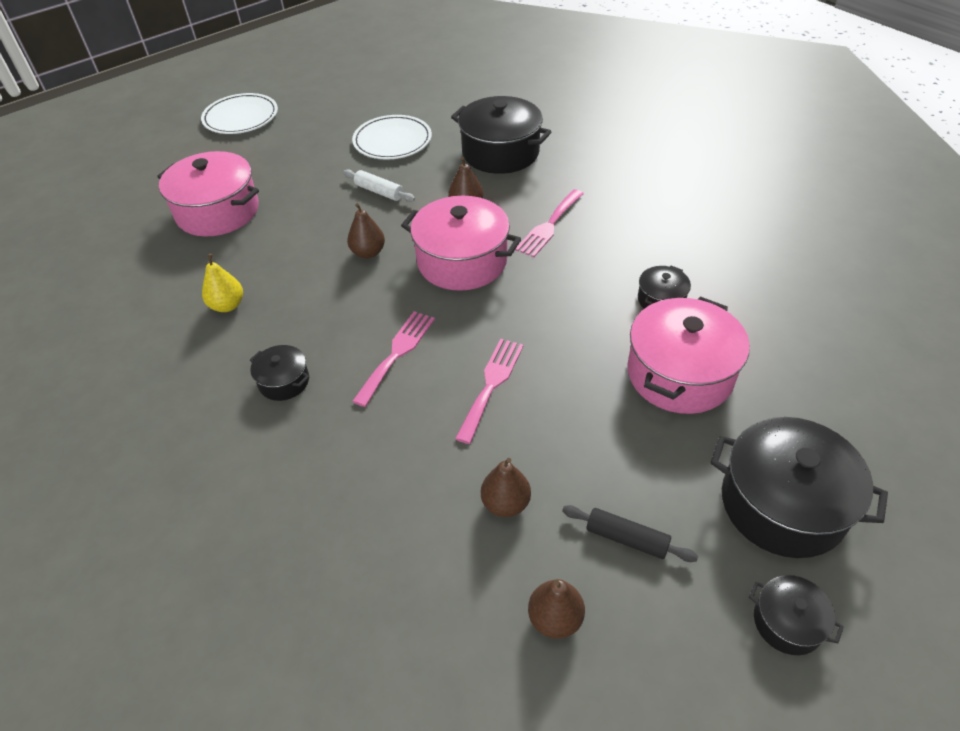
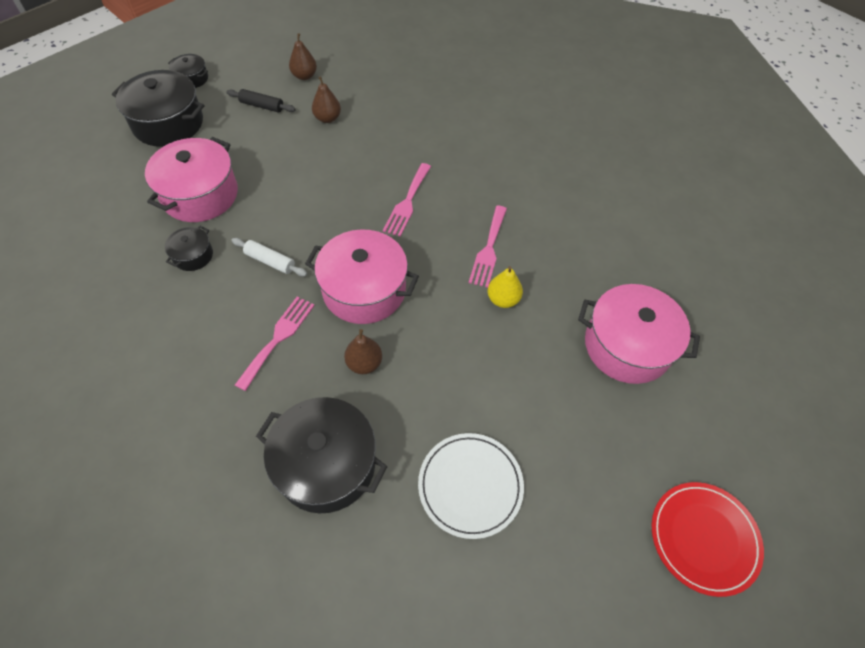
camera: 170 degrees right, 10 degrees up
(227, 305) = (556, 237): yellow pear -> yellow pear (503, 299)
(241, 117) = (703, 538): white plate -> red plate
(284, 381) = (483, 180): black pot -> none
(368, 253) = (454, 297): brown pear -> none
(379, 191) = (464, 384): white rolling pin -> white rolling pin (270, 261)
(491, 384) = (336, 183): pink fork -> pink fork (488, 249)

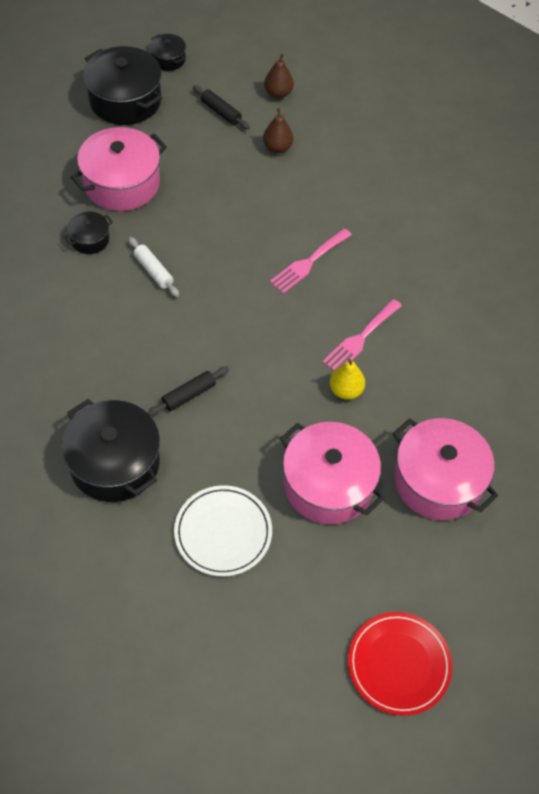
camera: 25 degrees right, 0 degrees up
(278, 338) = (127, 343): pink fork -> none
(364, 290) = (223, 330): pink pot -> pink pot (328, 484)
(364, 363) = (189, 395): brown pear -> black rolling pin

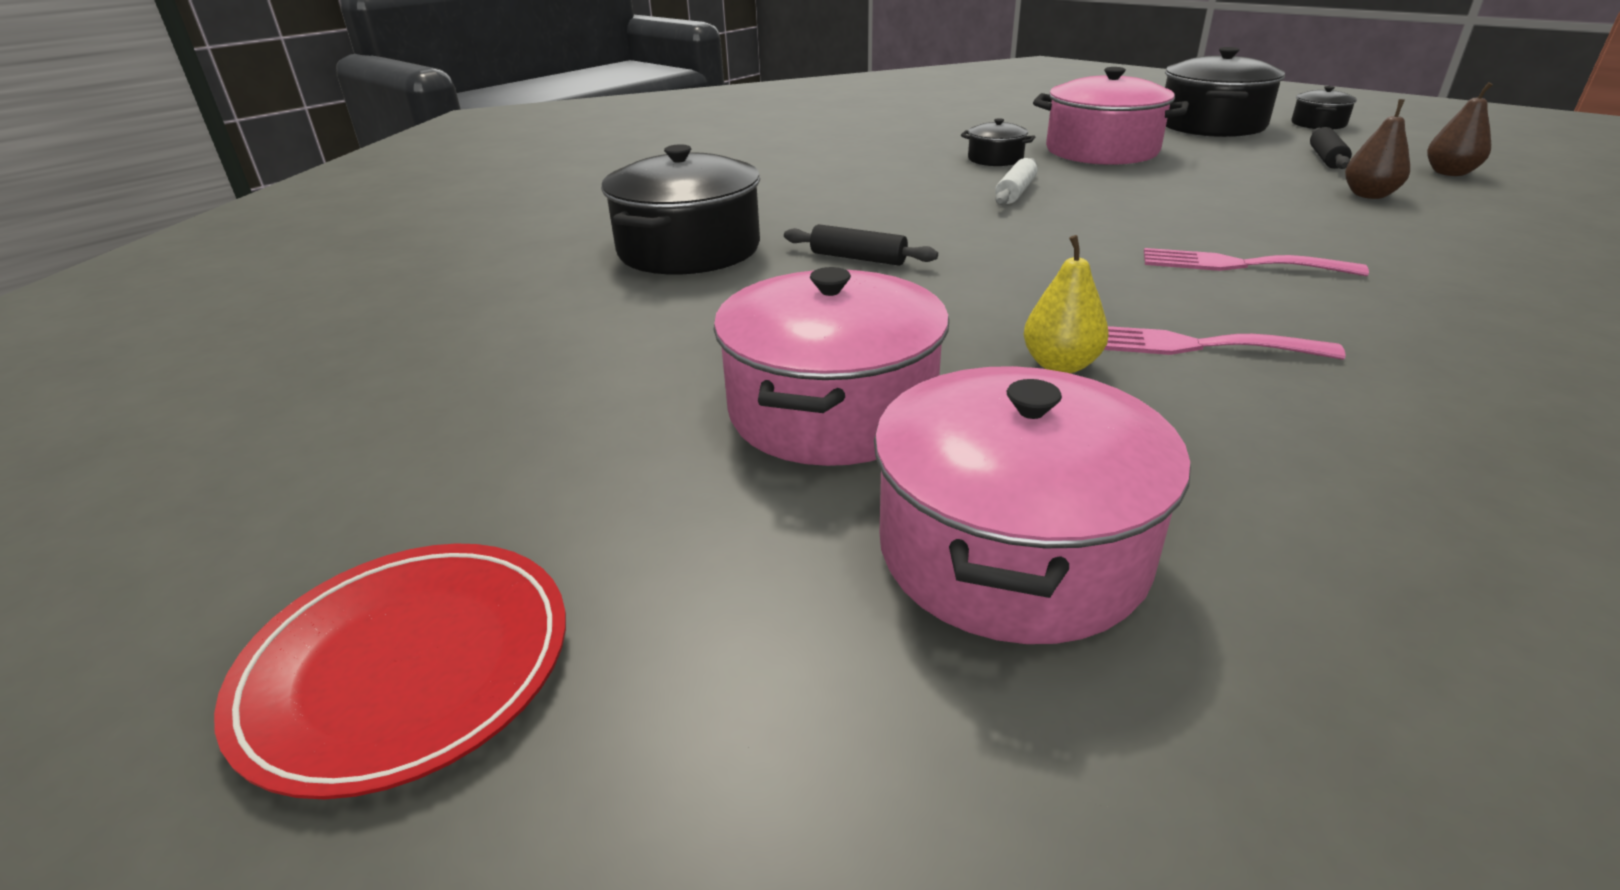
camera: 65 degrees right, 25 degrees down
(223, 532) = (635, 346): white plate -> none

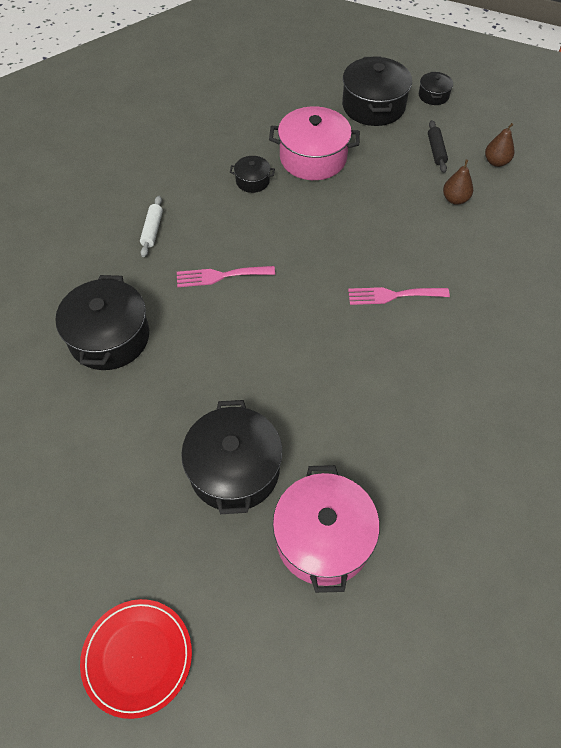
camera: 20 degrees left, 25 degrees up
(832, 410) = (234, 469): pink pot -> black pot
(858, 258) = (206, 328): black rolling pin -> none
(1015, 192) = (272, 228): white rolling pin -> white rolling pin (152, 230)
(1060, 365) = (322, 409): yellow pear -> none
(1192, 345) = (375, 379): pink fork -> pink fork (220, 276)

